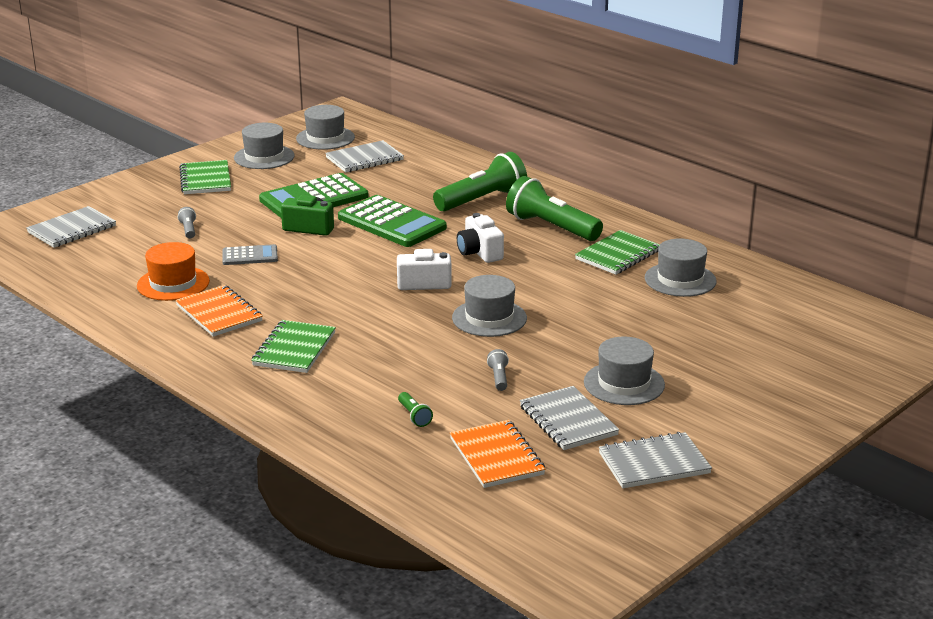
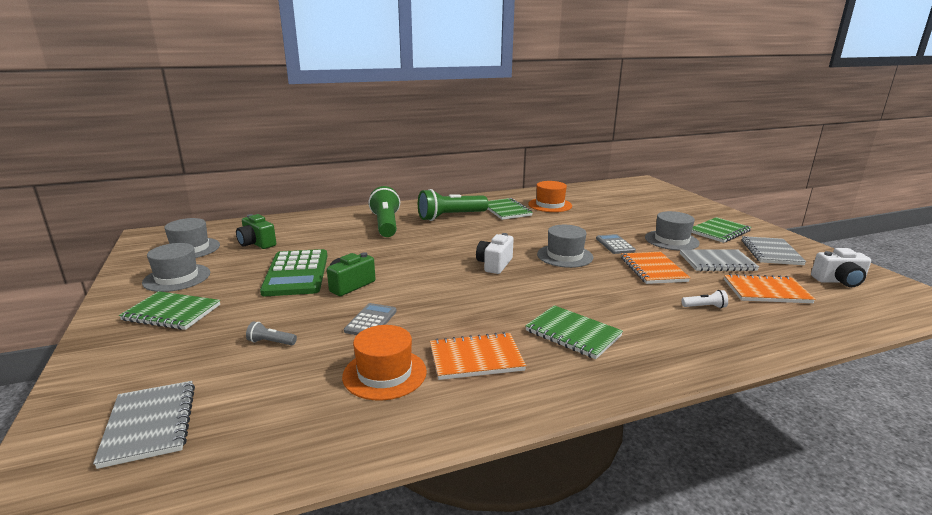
camera: 65 degrees left, 5 degrees down
(364, 159) = (257, 243): grey notebook -> green camera
(391, 223) = (383, 256): green calculator -> none
(414, 416) = (705, 307): green flashlight -> white flashlight
(479, 252) = (464, 240): white camera -> white camera (839, 281)
(499, 377) = (653, 269): grey flashlight -> orange notebook
(562, 345) = (615, 245): none -> grey calculator
(680, 280) = (550, 205): grey hat -> orange hat
(707, 420) = (719, 232): none -> green notebook

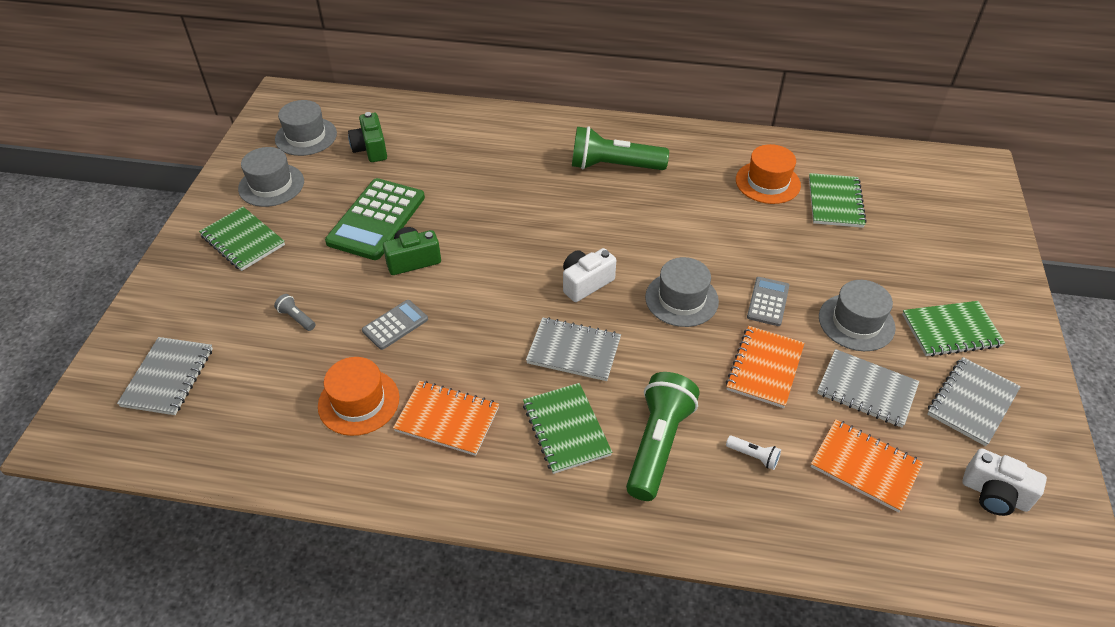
camera: 30 degrees right, 25 degrees up
(386, 224) = (526, 157): green flashlight -> green flashlight (658, 444)
(506, 210) = (696, 175): green notebook -> green notebook (835, 202)
(527, 295) = (574, 351): none -> grey notebook

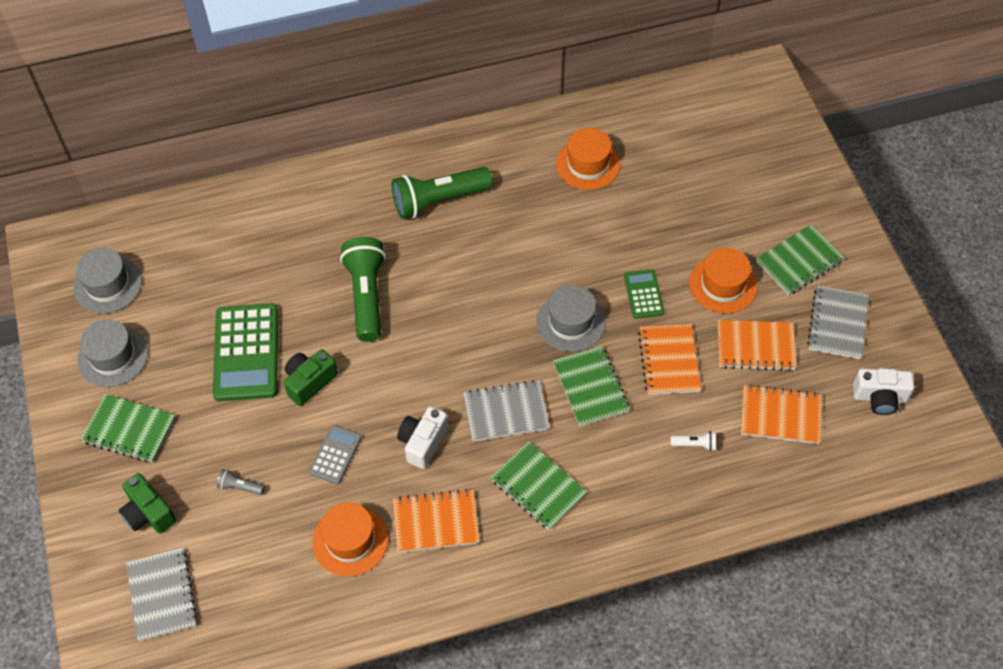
camera: 25 degrees left, 10 degrees up
(371, 149) = (186, 273): green camera -> green camera (148, 513)
(585, 283) = (480, 340): white camera -> white camera (423, 443)
(658, 444) = (617, 467): green flashlight -> green flashlight (366, 296)
(768, 302) = (643, 294): grey calculator -> green calculator
(835, 202) = (656, 164): green notebook -> green notebook (590, 387)
(856, 322) = (723, 285): grey hat -> orange hat
(866, 390) = (755, 346): grey notebook -> orange notebook

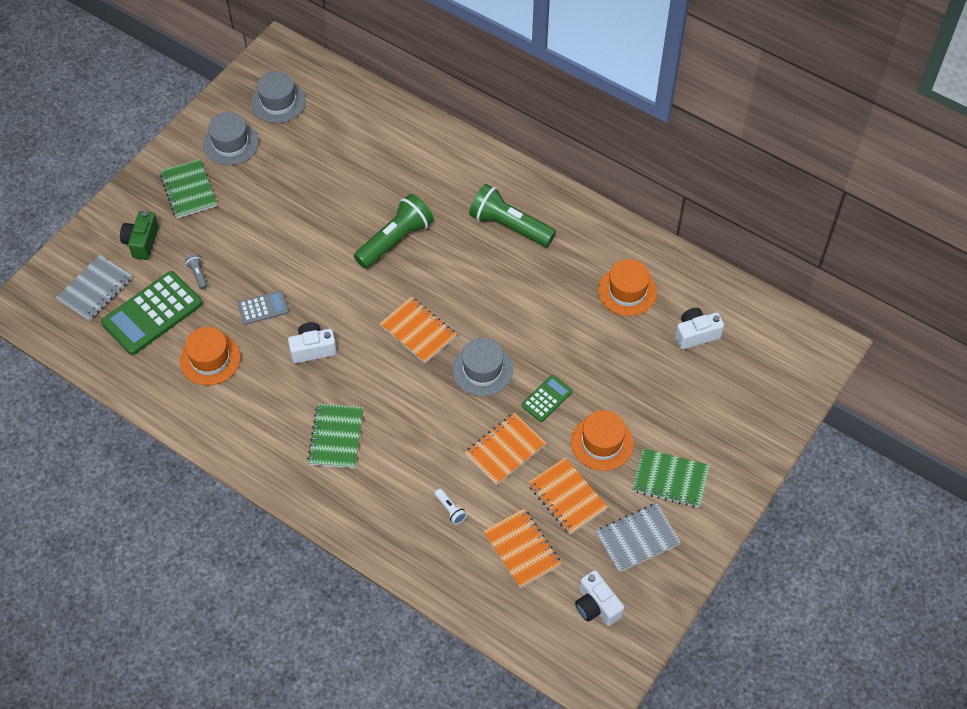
camera: 50 degrees right, 0 degrees up
(246, 353) = (294, 208): green calculator -> green calculator (152, 313)
(309, 382) = (303, 256): green camera -> none
(436, 522) = (261, 397): orange notebook -> orange notebook (418, 331)
(506, 412) = (376, 380): grey notebook -> none
(590, 387) = (440, 416): green notebook -> none
(674, 148) = (696, 334): none -> white camera

